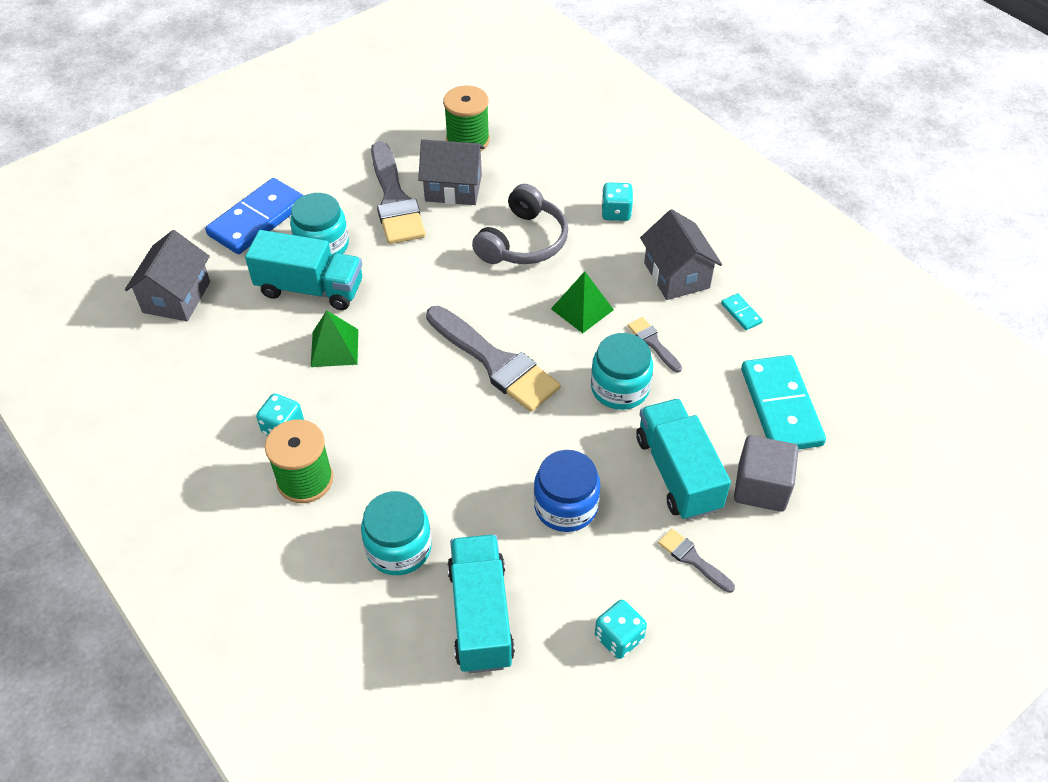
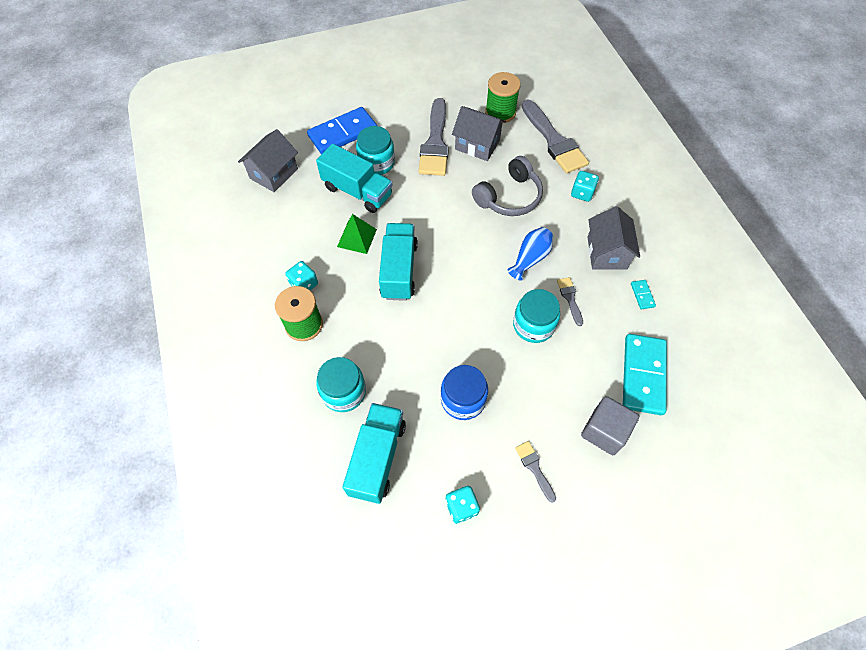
camera: 20 degrees right, 10 degrees up
(495, 362) = (456, 280): grey brush -> grey brush (554, 141)
(582, 309) = (530, 258): green pyramid -> blue vase
(678, 473) = (549, 401): turquoise truck -> turquoise truck (399, 270)

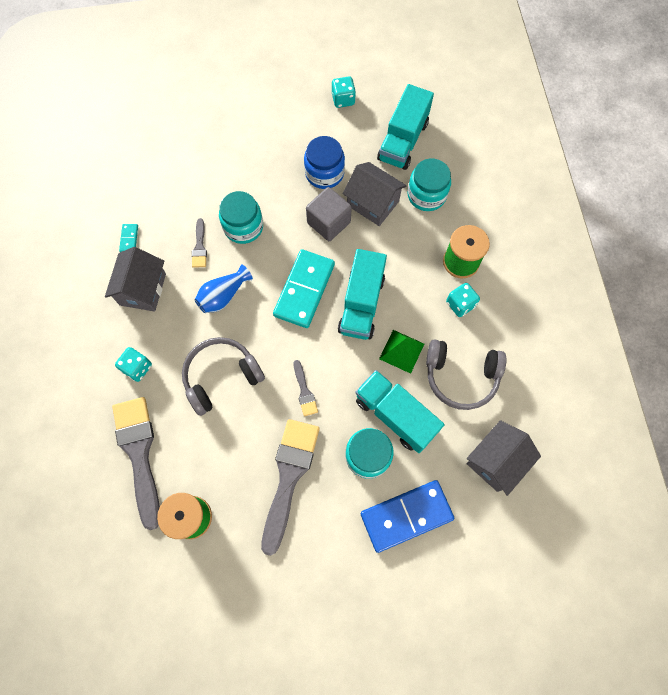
camera: 170 degrees left, 10 degrees up
(302, 226) = (461, 377): none -> grey headphones
(477, 145) = (237, 464): grey house -> grey house (373, 203)
(534, 468) = (280, 116): grey brush -> grey brush (304, 391)
(604, 431) = (215, 132): grey cube -> grey cube (328, 222)
(643, 375) = (164, 168): turquoise domino -> turquoise domino (304, 290)

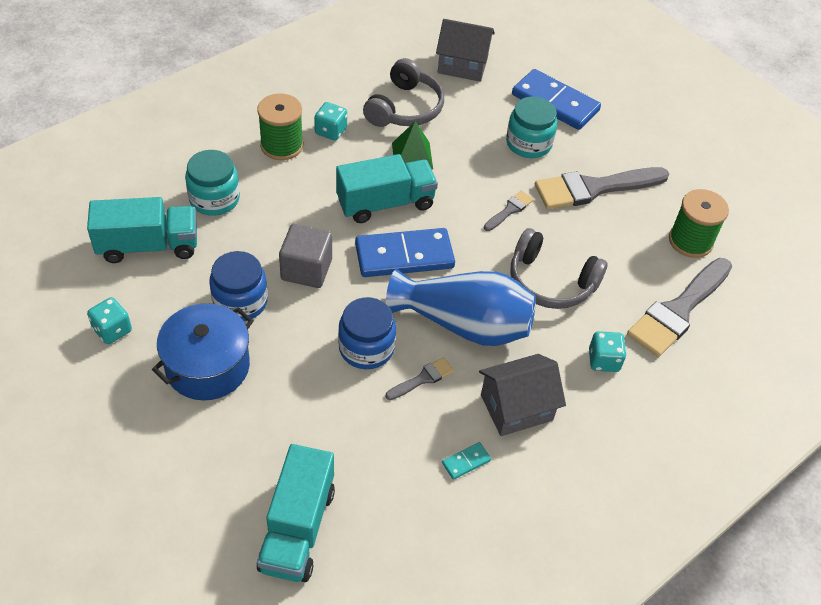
camera: 125 degrees left, 20 degrees down
(223, 295) = (464, 324): blue vase -> blue vase, size x1.85
(243, 227) = (366, 348): turquoise jar -> blue jar
(285, 137) = (207, 366): none -> blue pot
(304, 290) = (404, 256): turquoise domino -> blue domino
(373, 203) = (255, 240): grey house -> none
(395, 415) = (477, 138): turquoise truck -> turquoise truck (297, 528)
(461, 377) = (405, 108): grey headphones -> grey headphones turned 45 degrees clockwise

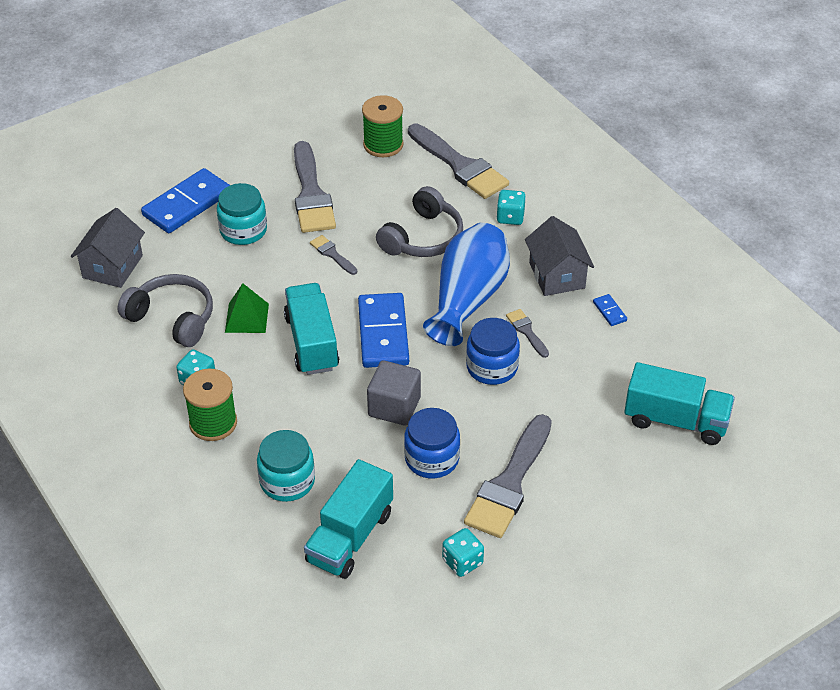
camera: 80 degrees left, 5 degrees down
(148, 246) = (350, 537): turquoise truck -> turquoise truck turned 150 degrees counterclockwise
(207, 366) = (509, 483): blue pot -> grey brush
(466, 462) = (609, 311): turquoise domino -> blue domino

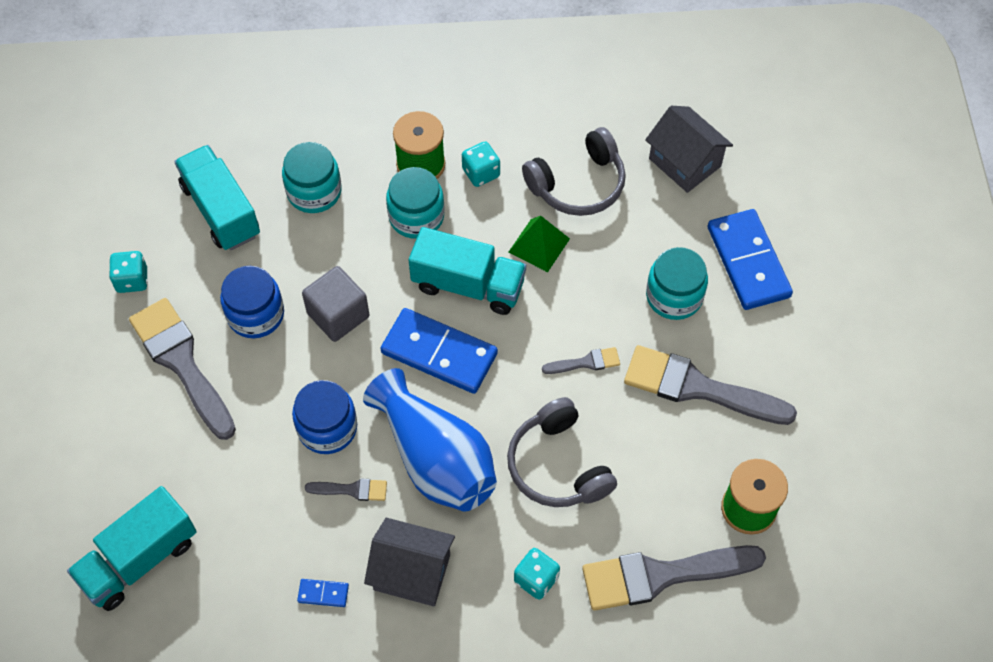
camera: 120 degrees right, 15 degrees up
(268, 402) = (416, 216): none -> turquoise jar

